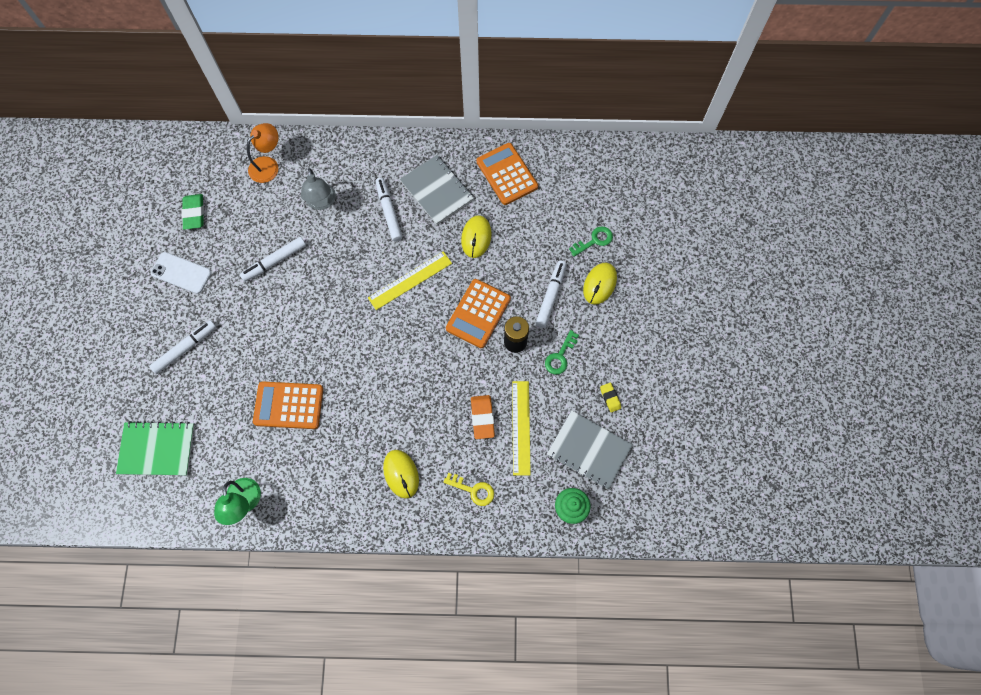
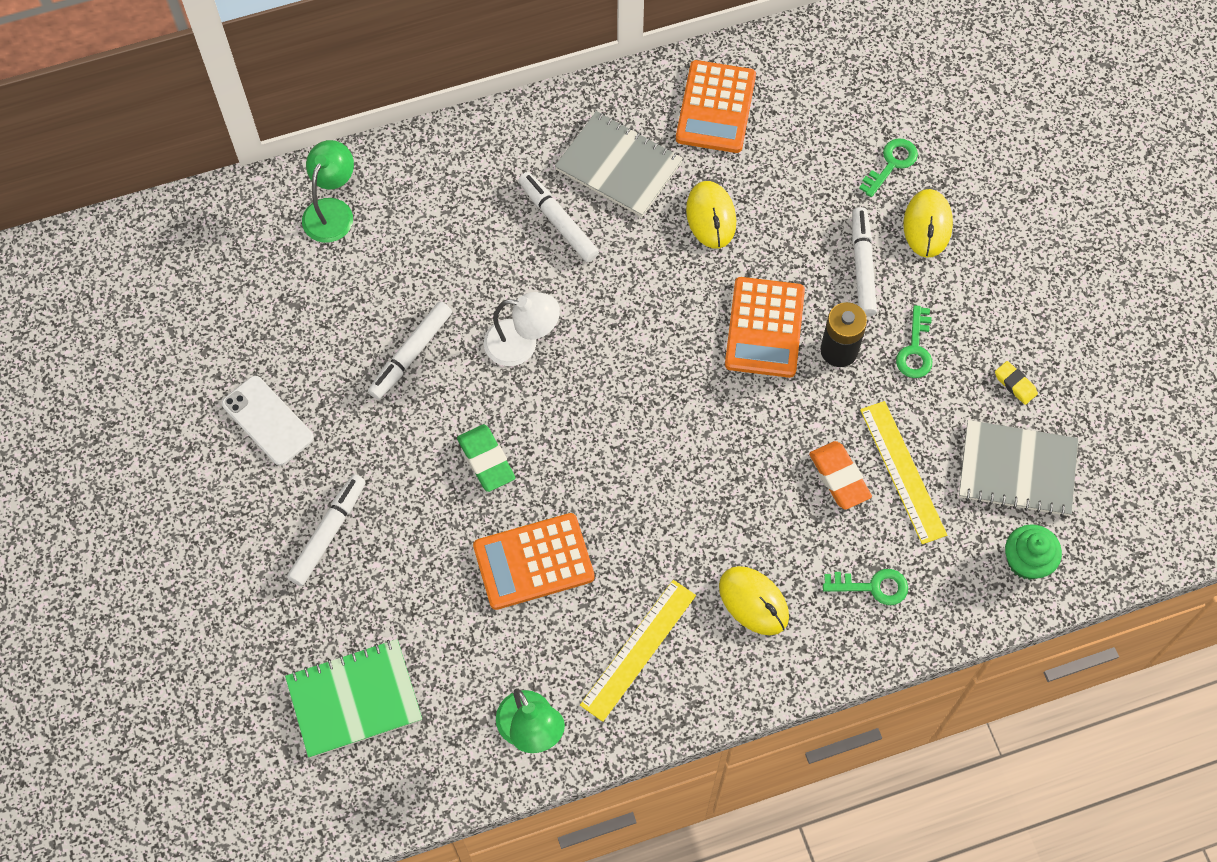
camera: 20 degrees left, 5 degrees down
(181, 273) = (267, 421): white phone -> white phone turned 45 degrees clockwise
(194, 213) = (246, 323): green eraser -> green eraser (486, 460)
(268, 165) = (332, 211): orange lamp -> green lamp
(321, 202) = (445, 241): grey lamp -> none
(338, 276) = (522, 344): none -> white lamp
(410, 280) = (638, 313): yellow ruler -> yellow ruler (638, 649)
(473, 490) = (872, 587): yellow key -> green key
(507, 174) = (715, 107): orange calculator -> orange calculator turned 120 degrees counterclockwise

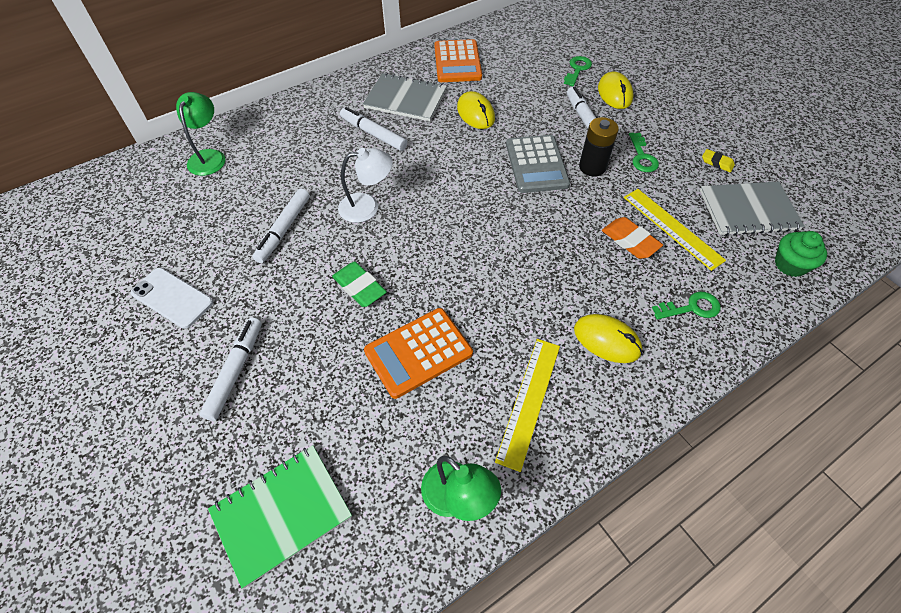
camera: 15 degrees left, 10 degrees down
(764, 328) = (536, 164): orange calculator -> grey calculator

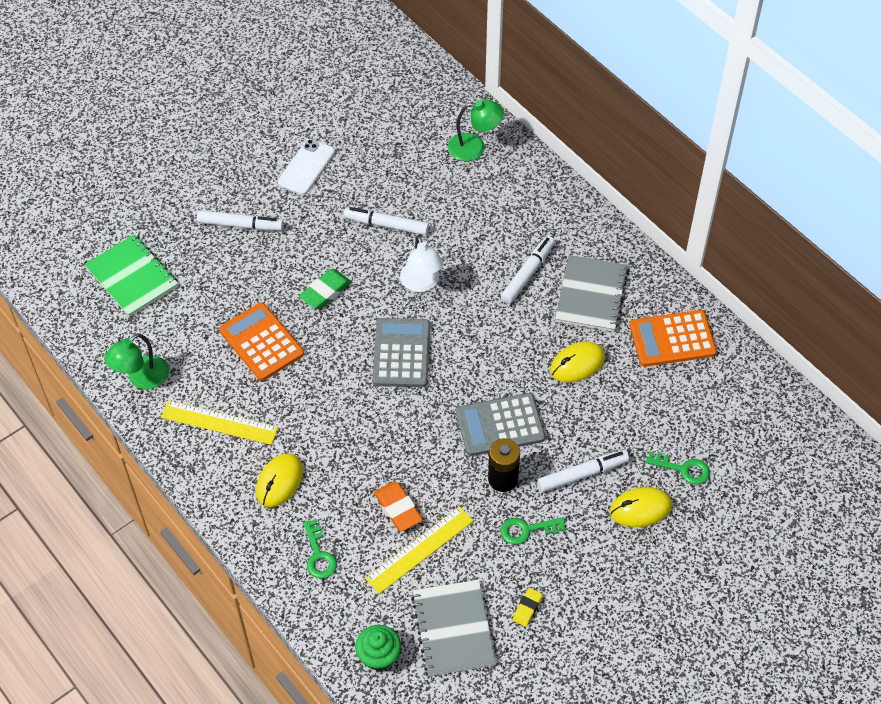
camera: 85 degrees right, 0 degrees up
(450, 227) = (401, 353): none -> grey calculator
(630, 241) = (398, 508): orange eraser -> orange eraser turned 75 degrees counterclockwise

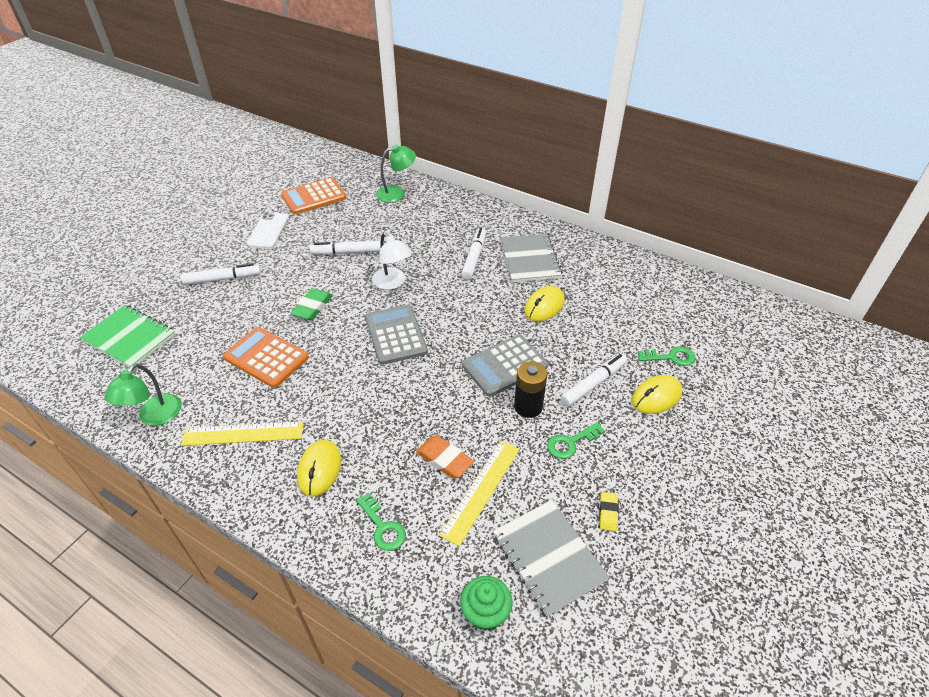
camera: 20 degrees left, 10 degrees down
(672, 339) = (606, 272): orange calculator -> orange calculator (314, 197)

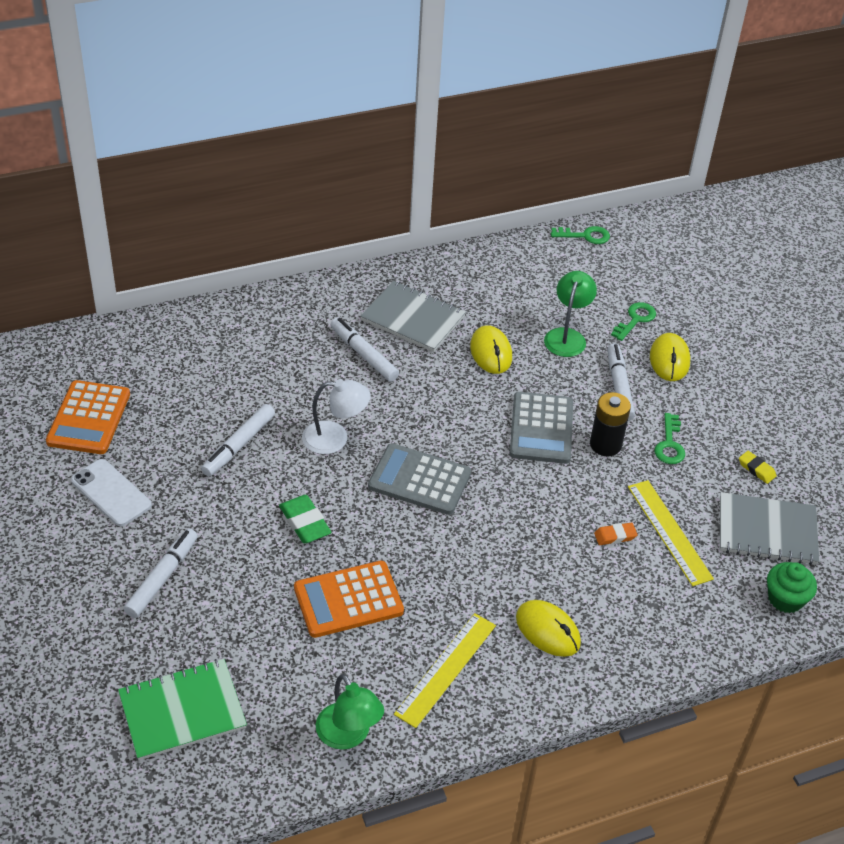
camera: 55 degrees left, 0 degrees up
(383, 527) = (652, 619): green key -> green key (585, 236)
(396, 193) = (173, 345): green lamp -> green lamp (567, 336)
(444, 459) = (615, 536): orange eraser -> orange eraser, size x0.62

